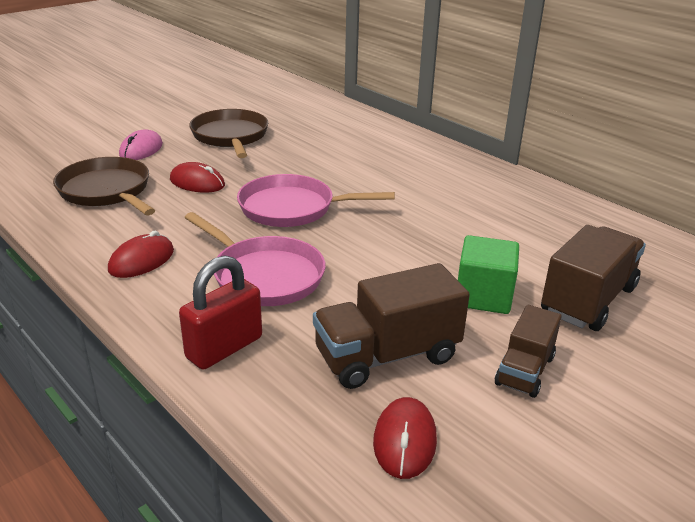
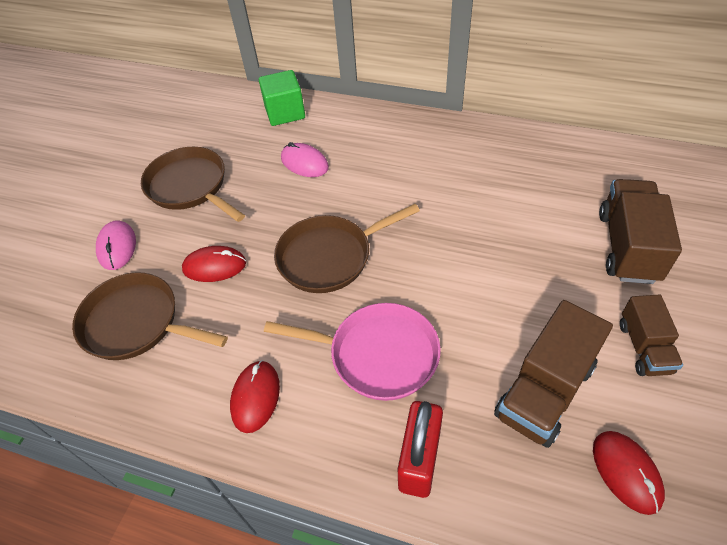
camera: 25 degrees left, 20 degrees up
(292, 208) = (329, 257): pink pan -> brown pan
(335, 152) = (304, 163): none -> pink mouse
(483, 296) = (557, 283): green cube -> green cube (285, 113)

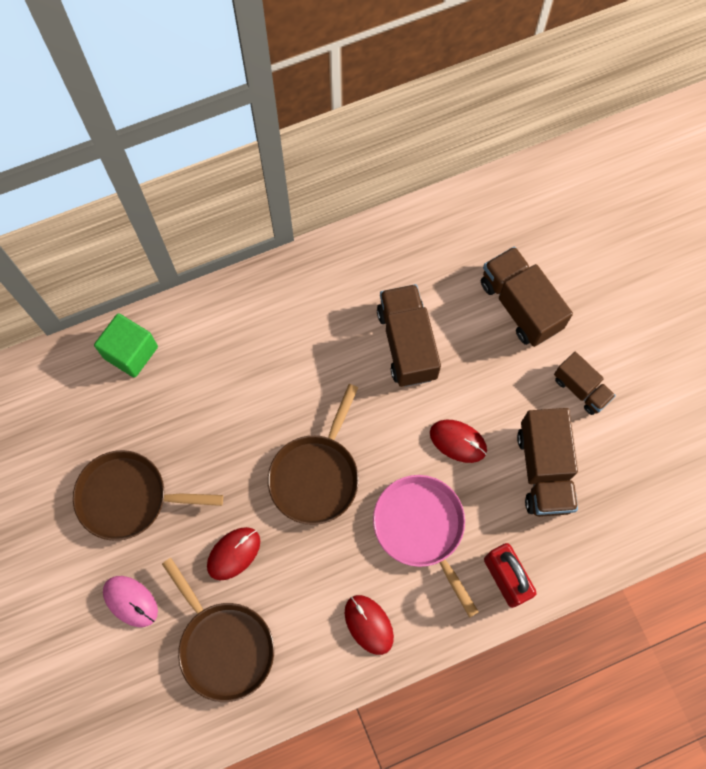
camera: 45 degrees left, 20 degrees up
(136, 323) = (224, 646): brown pan -> brown pan turned 105 degrees counterclockwise
(304, 163) = (207, 398): pink mouse -> none
(377, 355) = (421, 528): pink pan -> pink pan turned 90 degrees counterclockwise
(493, 215) = (407, 344): none -> brown truck
(626, 472) = (622, 489): red mouse -> red mouse (458, 441)

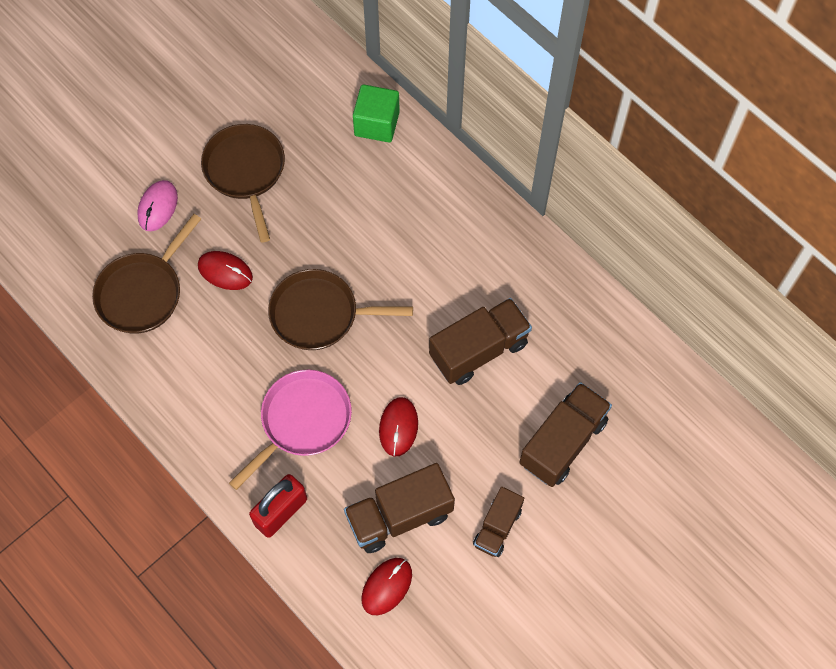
camera: 70 degrees right, 5 degrees down
(368, 624) = (198, 404): red mouse -> red mouse (386, 586)

